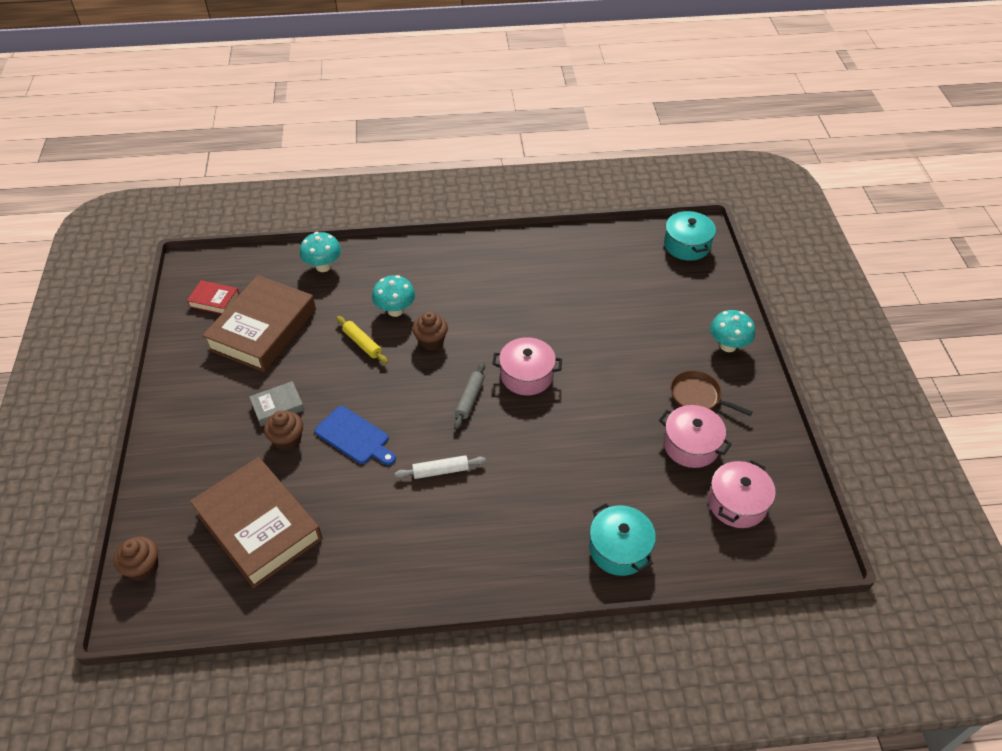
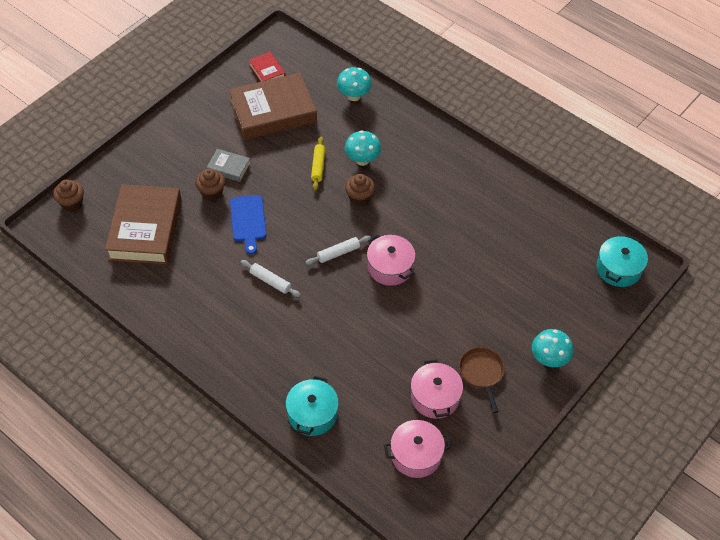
camera: 45 degrees right, 5 degrees up
(470, 399) = (338, 253): grey rolling pin -> white rolling pin

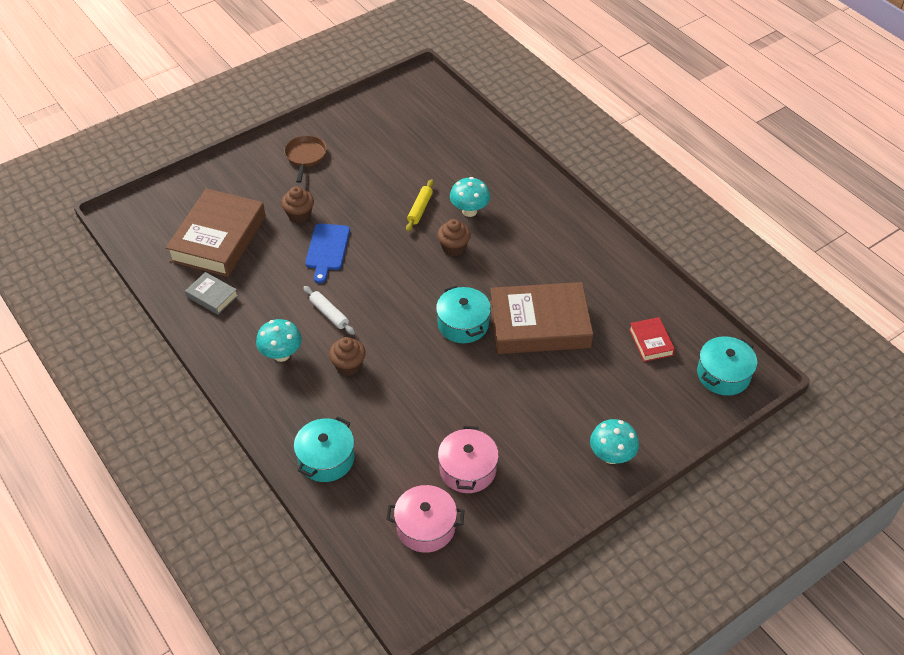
camera: 15 degrees right, 5 degrees down
(72, 203) = (154, 201): brown cupcake -> brown cupcake (348, 366)
(228, 167) = (325, 194): grey book -> grey book (212, 296)
(267, 71) = (398, 109): red book -> red book (651, 342)
(273, 112) = (391, 148): brown book -> brown book (539, 324)
(338, 253) = (411, 299): white rolling pin -> none
(354, 96) = (482, 147): turquoise mushroom -> turquoise mushroom (281, 354)
(390, 267) = (463, 324): pink pot -> turquoise pot
(482, 373) = (529, 455): brown pan -> brown pan (305, 156)

